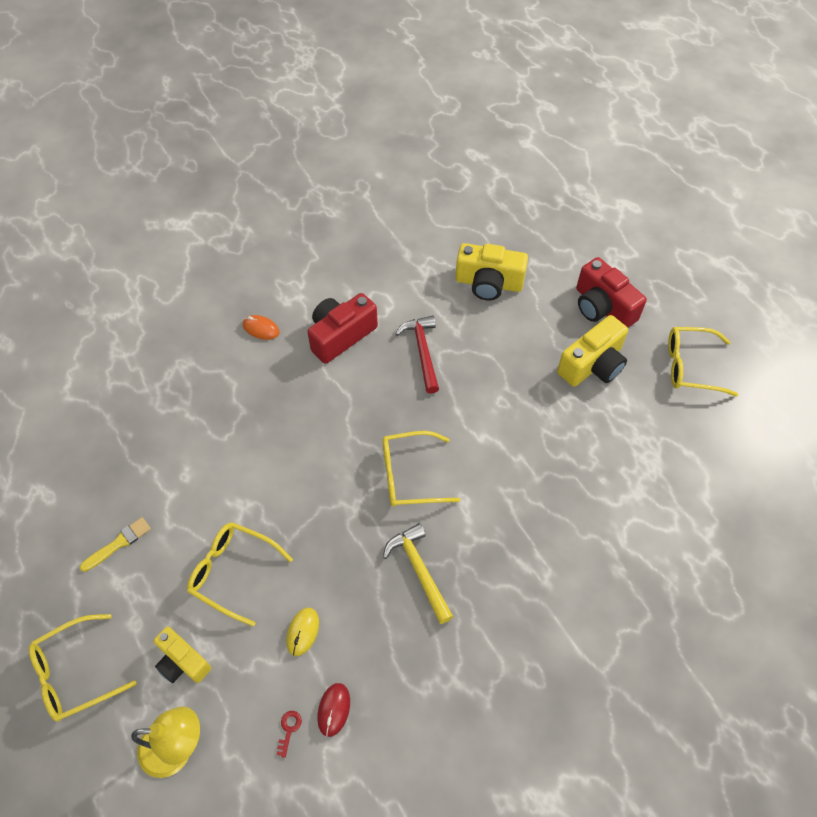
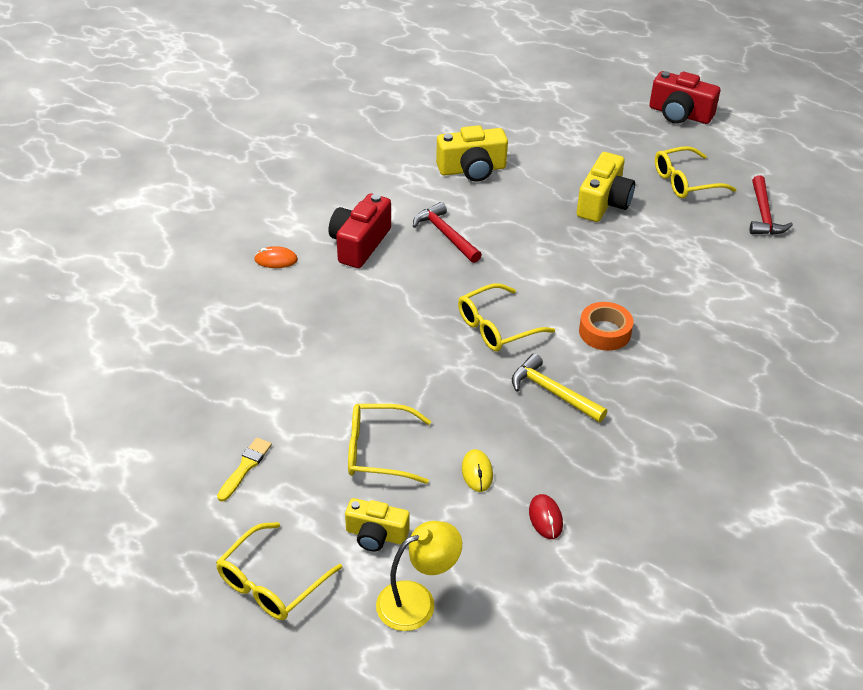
camera: 25 degrees left, 15 degrees down
(289, 729) = (514, 547): red key -> none
(507, 520) = (604, 332): none -> orange tape
(602, 307) = (584, 161): red camera -> red camera (679, 114)
(750, 435) = (763, 215): none -> red hammer

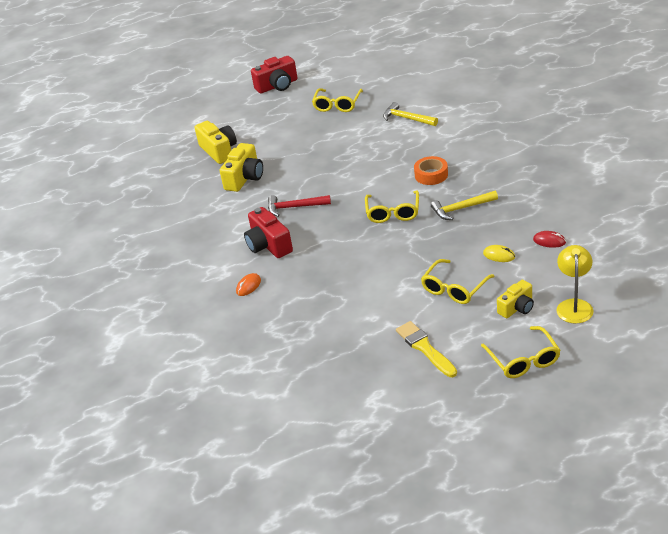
camera: 50 degrees left, 5 degrees down
(245, 467) = (425, 348): yellow brush -> yellow brush, size x1.52
(603, 203) = (326, 139): yellow camera -> yellow camera (219, 151)
(712, 258) = (407, 118): none -> yellow hammer
(763, 215) = (390, 90): red hammer -> none

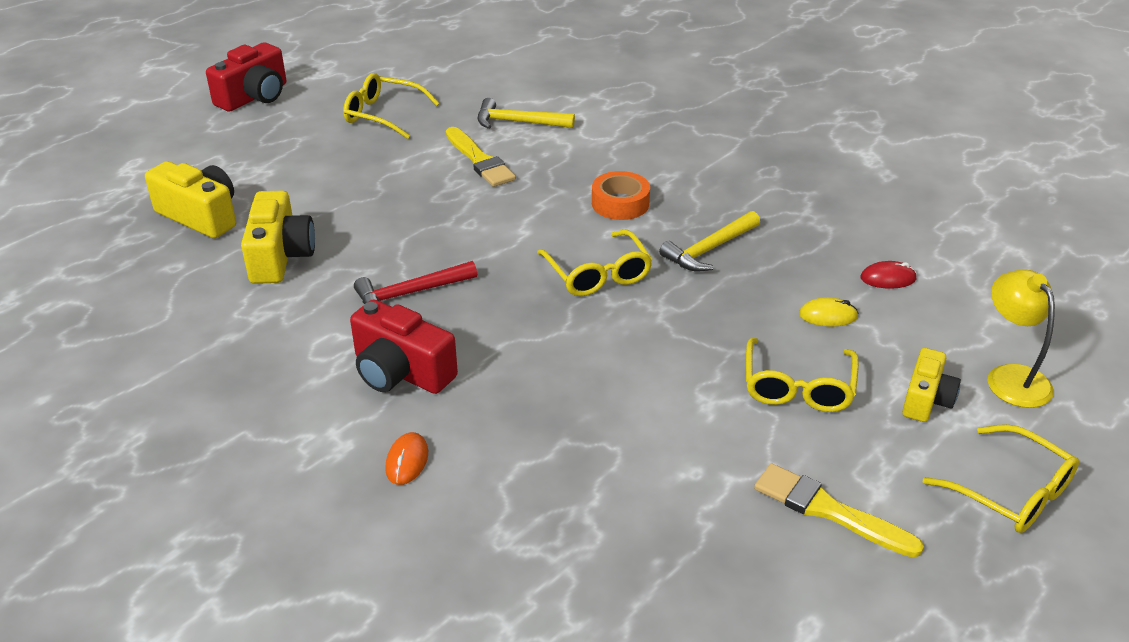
camera: 30 degrees left, 0 degrees up
(337, 105) = (383, 115): yellow glasses -> yellow glasses turned 120 degrees clockwise
(372, 139) = (479, 160): none -> yellow brush

